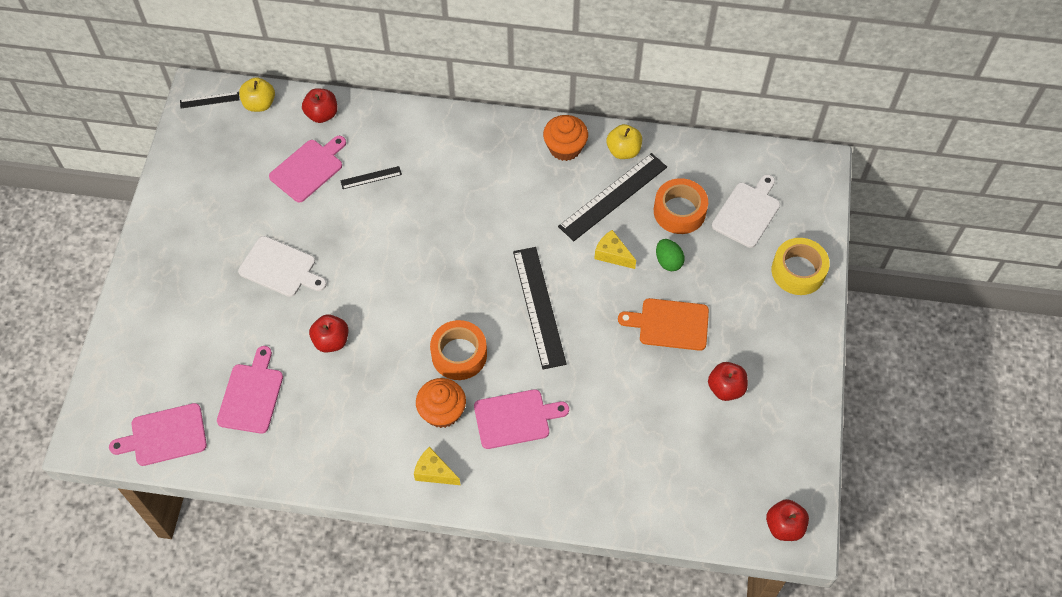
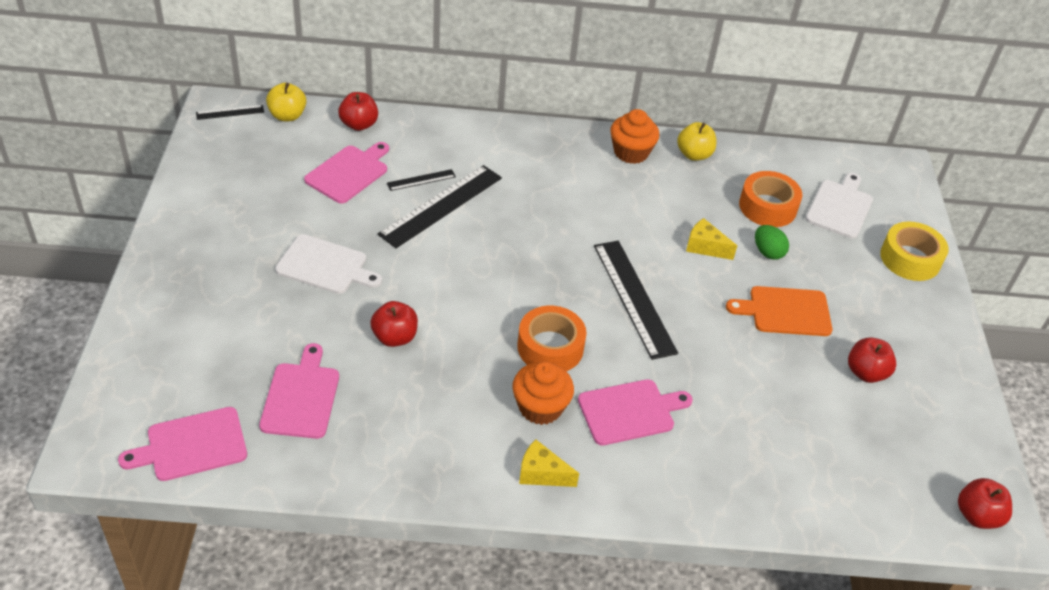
camera: 10 degrees left, 15 degrees down
(613, 196) = (692, 194): black ruler -> black ruler (441, 205)

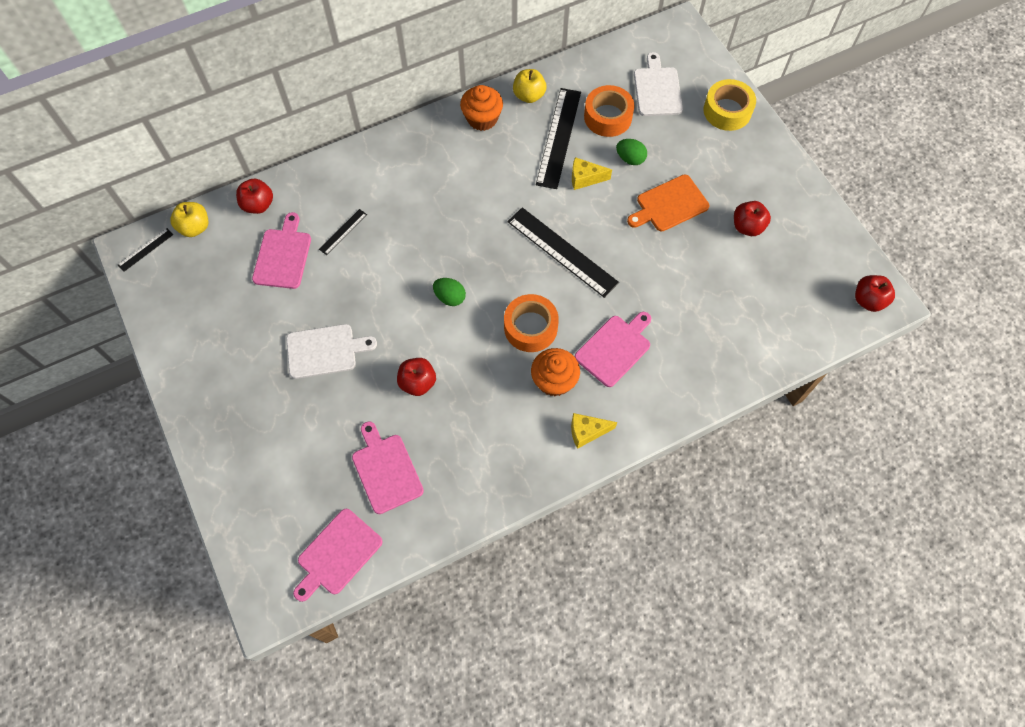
camera: 25 degrees left, 20 degrees up
(441, 205) = (374, 247): black ruler -> black ruler (558, 137)
(485, 281) = (450, 297): none -> green egg

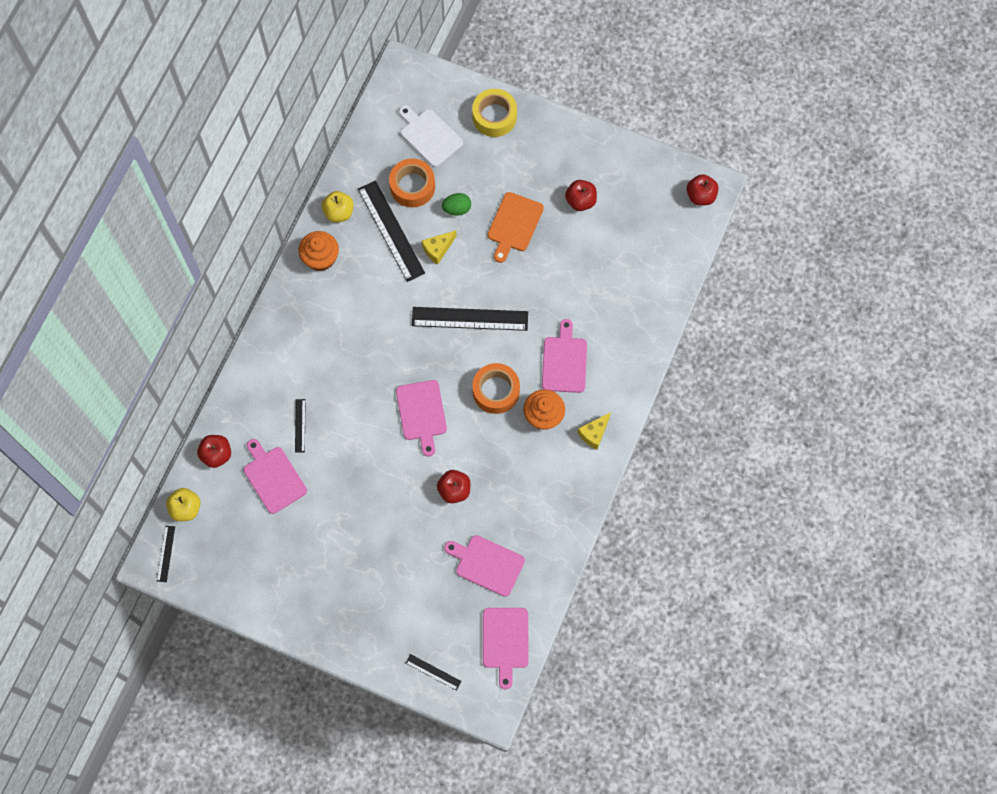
camera: 40 degrees left, 5 degrees up
(251, 527) = (433, 672): none -> black ruler
(325, 351) = (370, 520): white cutting board -> none
(450, 297) = (421, 413): green egg -> pink cutting board

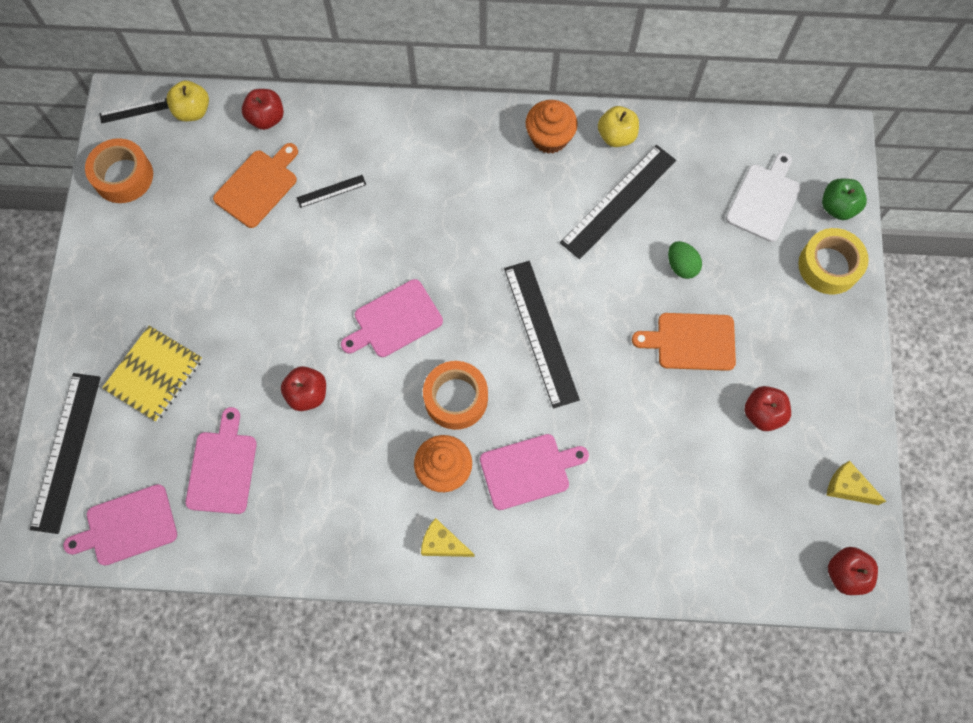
camera: 70 degrees right, 0 degrees up
(273, 477) = (258, 186): pink cutting board -> orange cutting board
(397, 594) = (154, 374): none -> yellow notebook
(412, 186) = (687, 204): orange tape -> orange tape (123, 176)
(433, 672) = (66, 451): black ruler -> black ruler, size x2.13
(438, 249) = (617, 263): yellow cheese -> yellow cheese (847, 487)
(454, 92) = (837, 207): none -> green apple

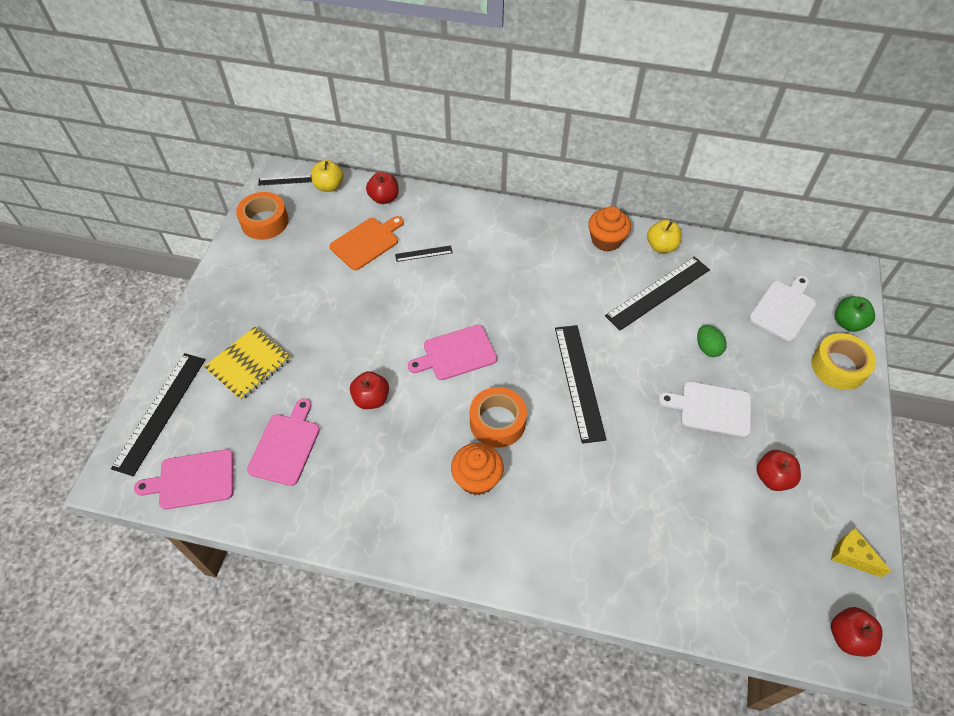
camera: 10 degrees right, 15 degrees down
(443, 544) = (465, 542): yellow cheese -> none
(528, 470) = (552, 492): pink cutting board -> none
(691, 341) = (711, 408): orange cutting board -> white cutting board

